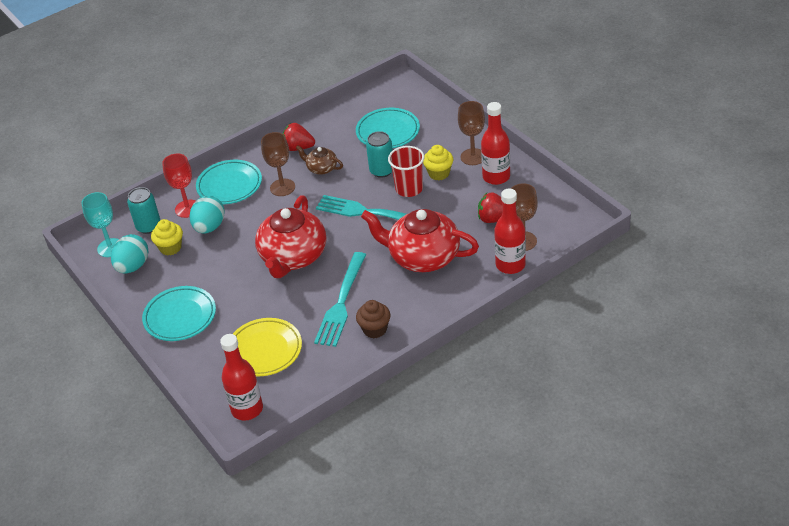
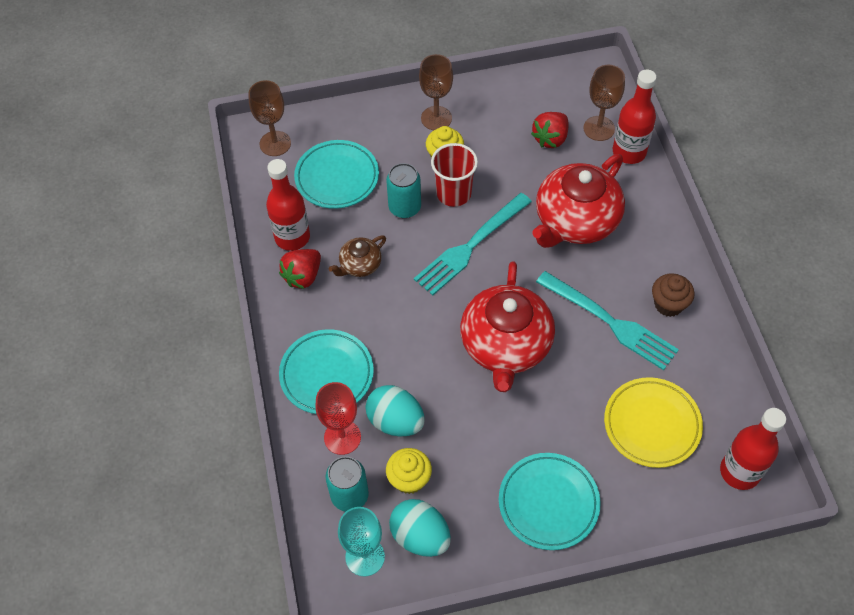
camera: 70 degrees left, 15 degrees up
(282, 187) = (369, 317): brown goblet -> brown goblet (275, 143)
(293, 257) = (505, 345): red teapot -> red teapot turned 60 degrees clockwise
(496, 177) = (483, 111): red bottle -> red bottle (292, 237)

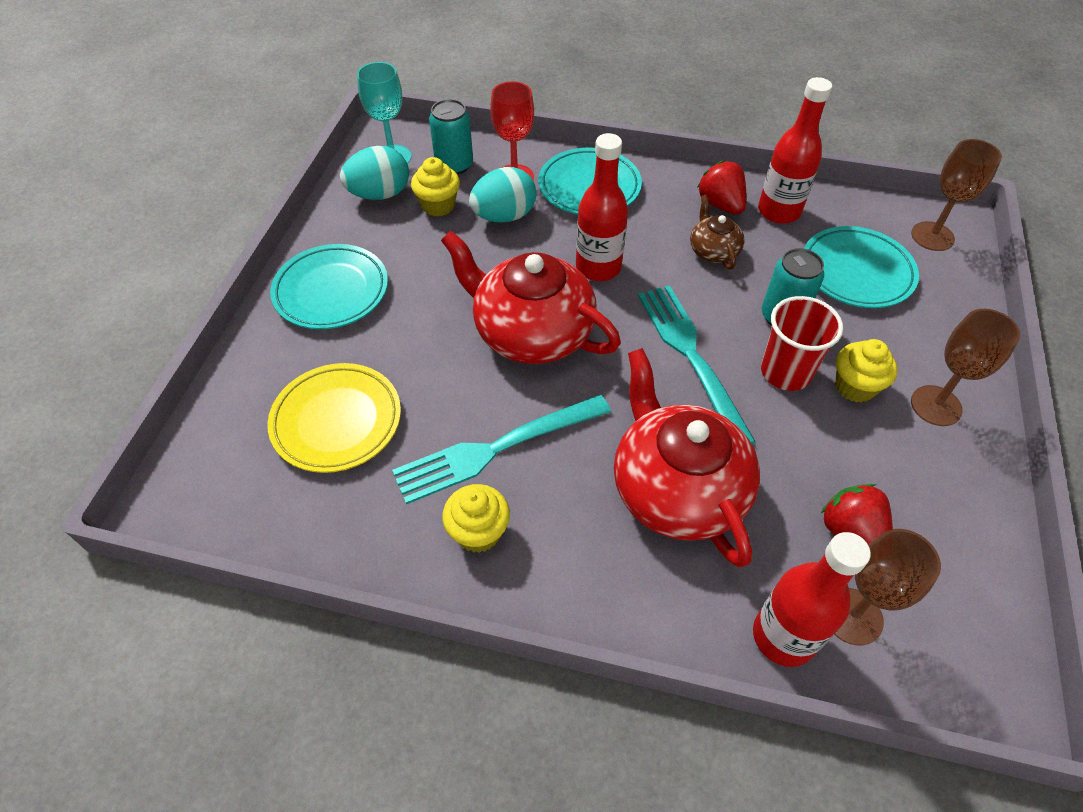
camera: 115 degrees right, 5 degrees down
(668, 304) = (478, 532): brown cupcake -> yellow cupcake
(739, 472) = (212, 479): red bottle -> red bottle (598, 267)

